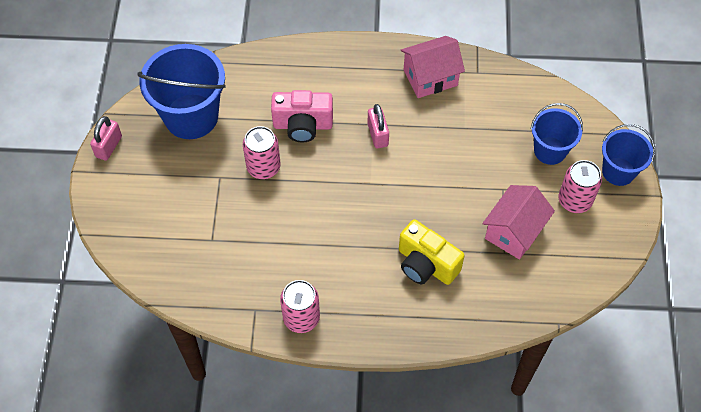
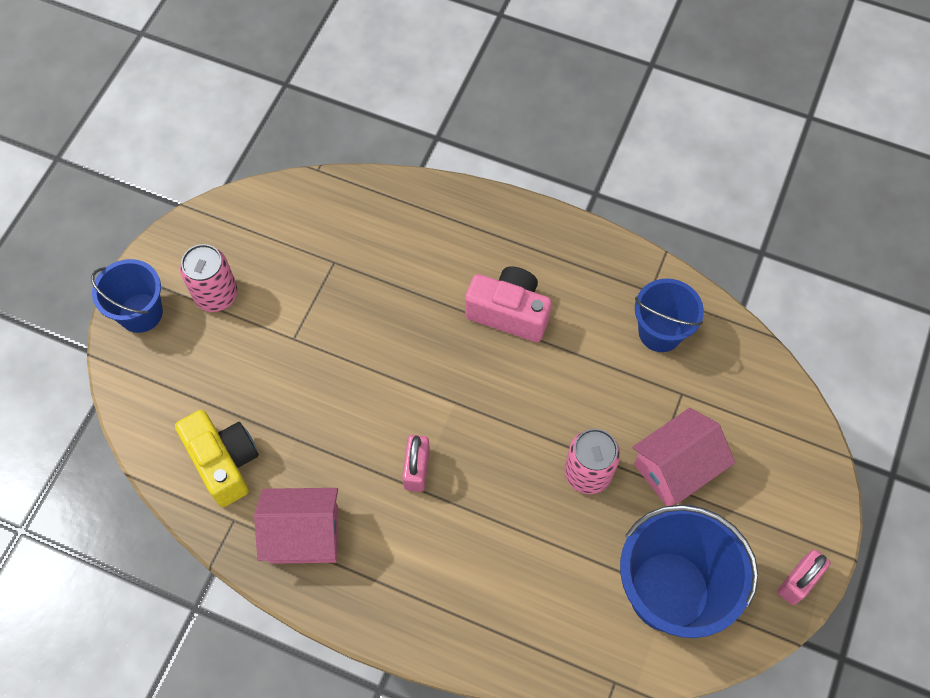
camera: 160 degrees left, 5 degrees up
(301, 318) = (599, 264): pink can -> none
(303, 125) = (513, 520): pink camera -> pink camera (509, 313)
(426, 264) = (432, 277): yellow camera -> yellow camera (224, 462)
(514, 232) = (309, 282): pink house -> pink house (676, 468)
(550, 150) = (206, 368): blue bucket -> blue bucket (660, 332)

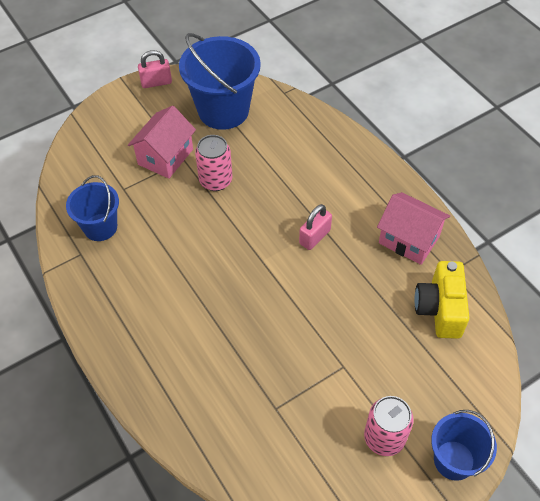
camera: 145 degrees left, 10 degrees down
(509, 313) = (181, 294): pink camera -> none
(676, 468) = (165, 157): pink house -> pink house turned 60 degrees counterclockwise

